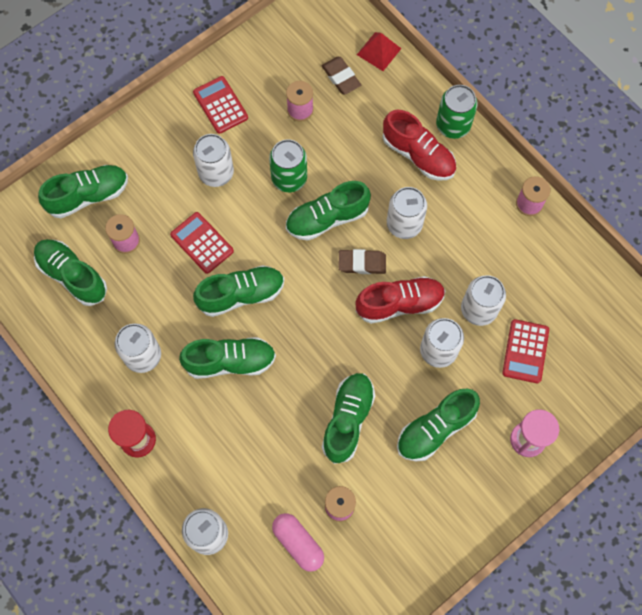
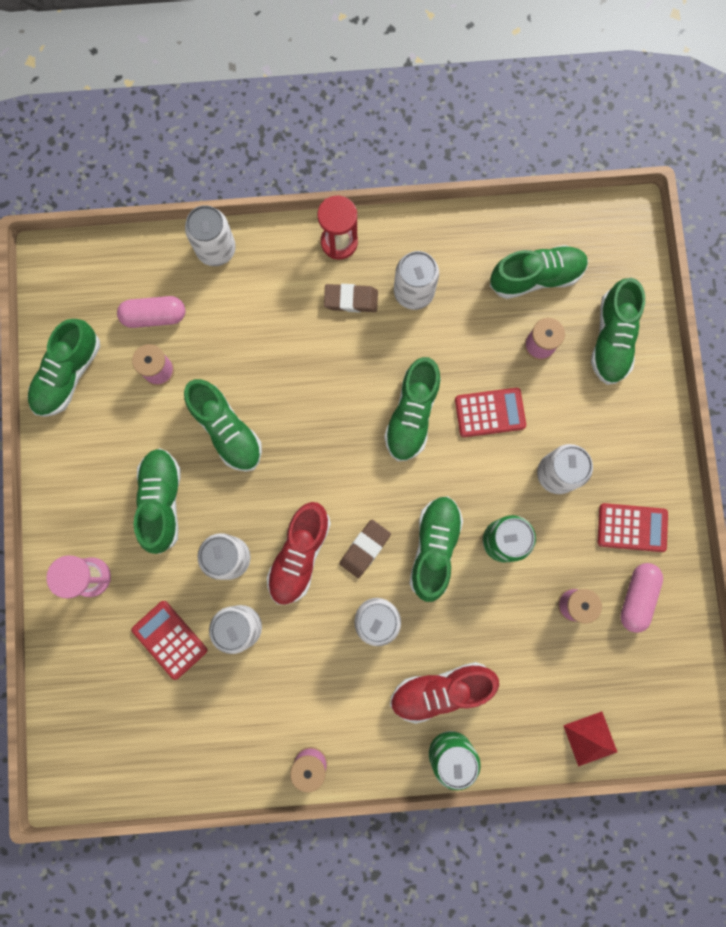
camera: 125 degrees right, 10 degrees up
(230, 362) = (354, 363): green shoe -> green shoe (68, 374)
(266, 76) = (637, 597): none -> pink capsule
(341, 77) = (584, 674): brown eraser -> brown eraser (351, 299)

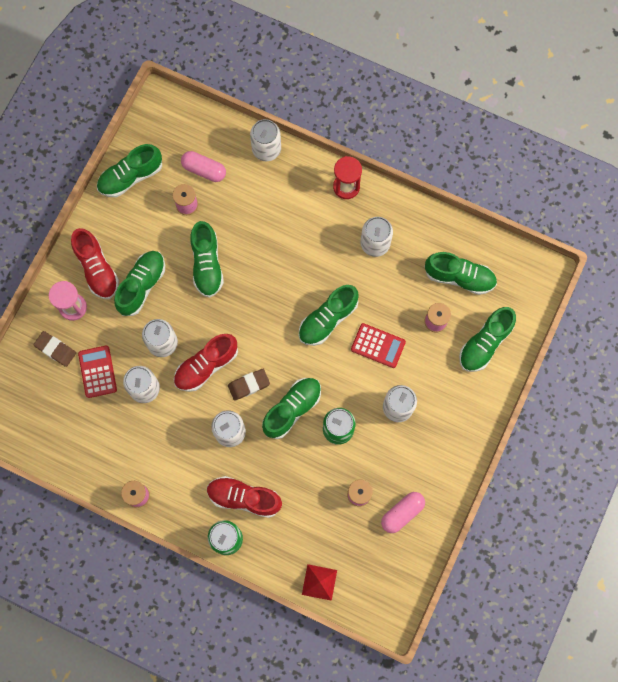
camera: 30 degrees right, 5 degrees down
(93, 512) = (97, 269): none -> red shoe
(351, 299) = (332, 227): brown eraser -> brown eraser (55, 349)
(632, 527) = (425, 468): red calculator -> none

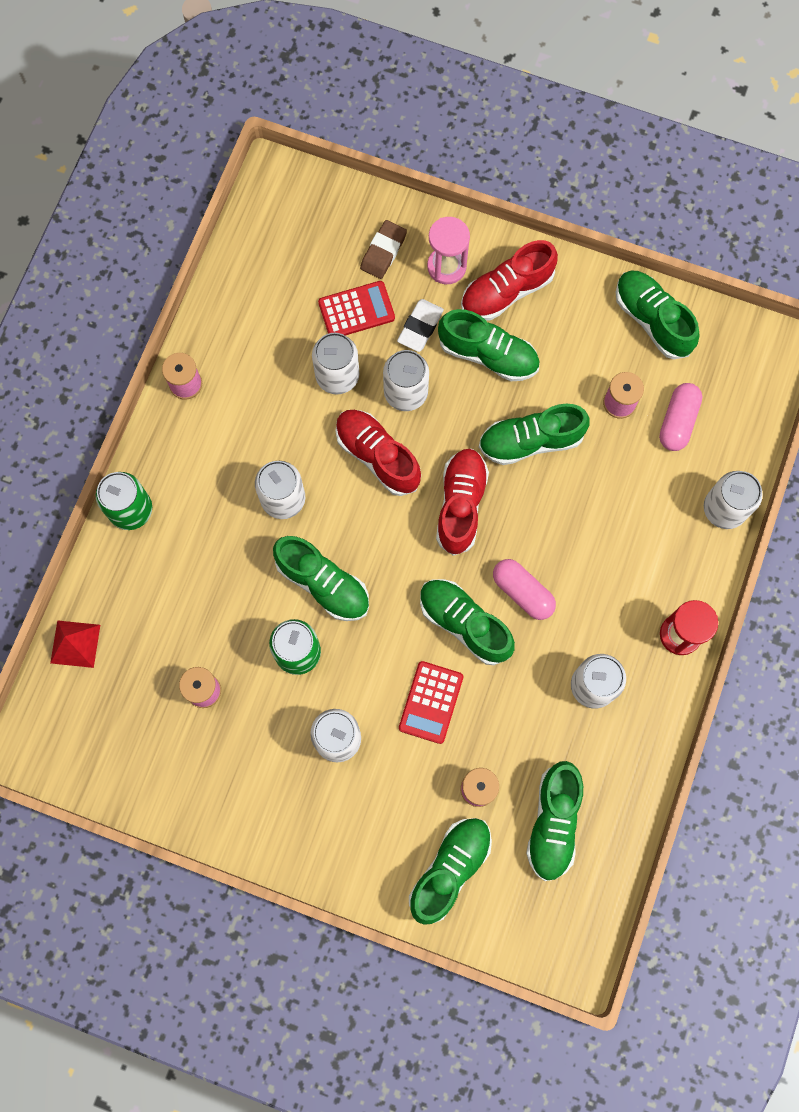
camera: 85 degrees right, 0 degrees up
(116, 329) = (420, 327): none -> white eraser
(244, 498) = (190, 527): red shoe -> red shoe (461, 505)
(249, 385) = (354, 518): brown eraser -> none
(402, 513) = (179, 757): pink capsule -> pink capsule (522, 592)
(485, 343) = (450, 869): green shoe -> green shoe turned 90 degrees clockwise

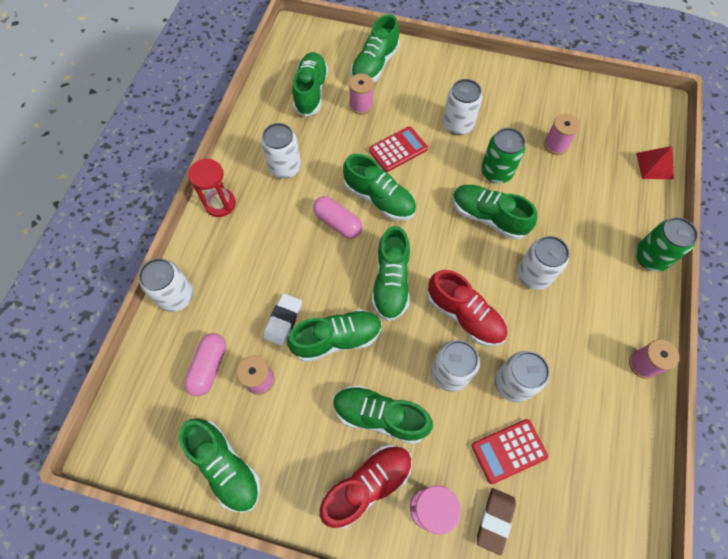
camera: 175 degrees right, 10 degrees down
(420, 327) = (446, 438): white eraser -> white eraser (283, 320)
(431, 702) = (398, 149): red calculator -> red calculator turned 45 degrees clockwise
(461, 505) = (391, 282): red shoe -> green shoe

